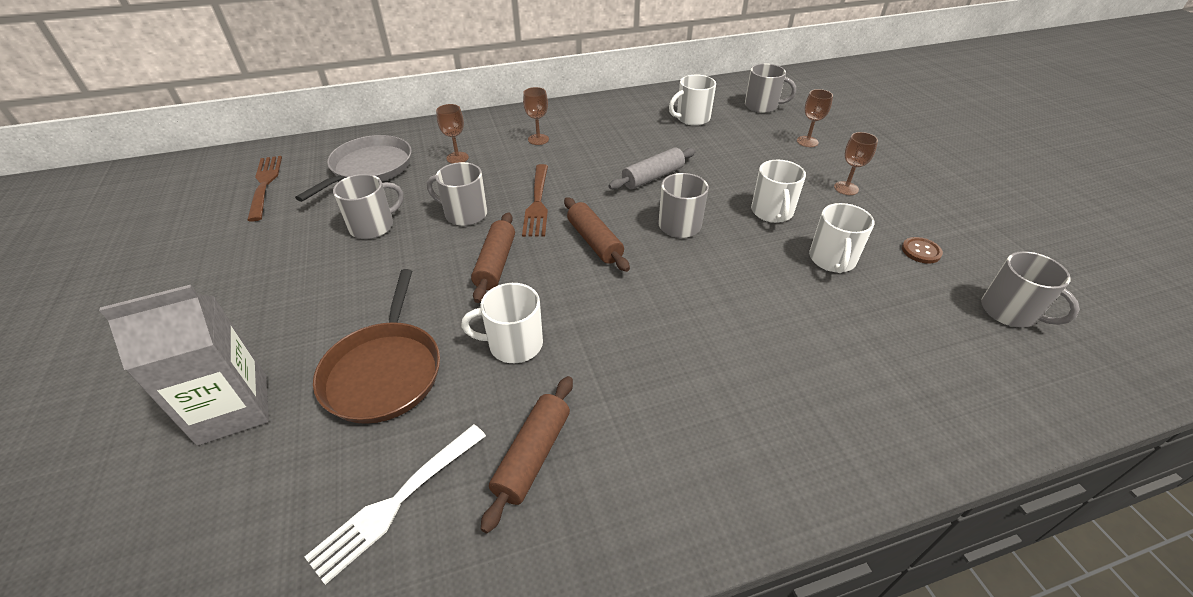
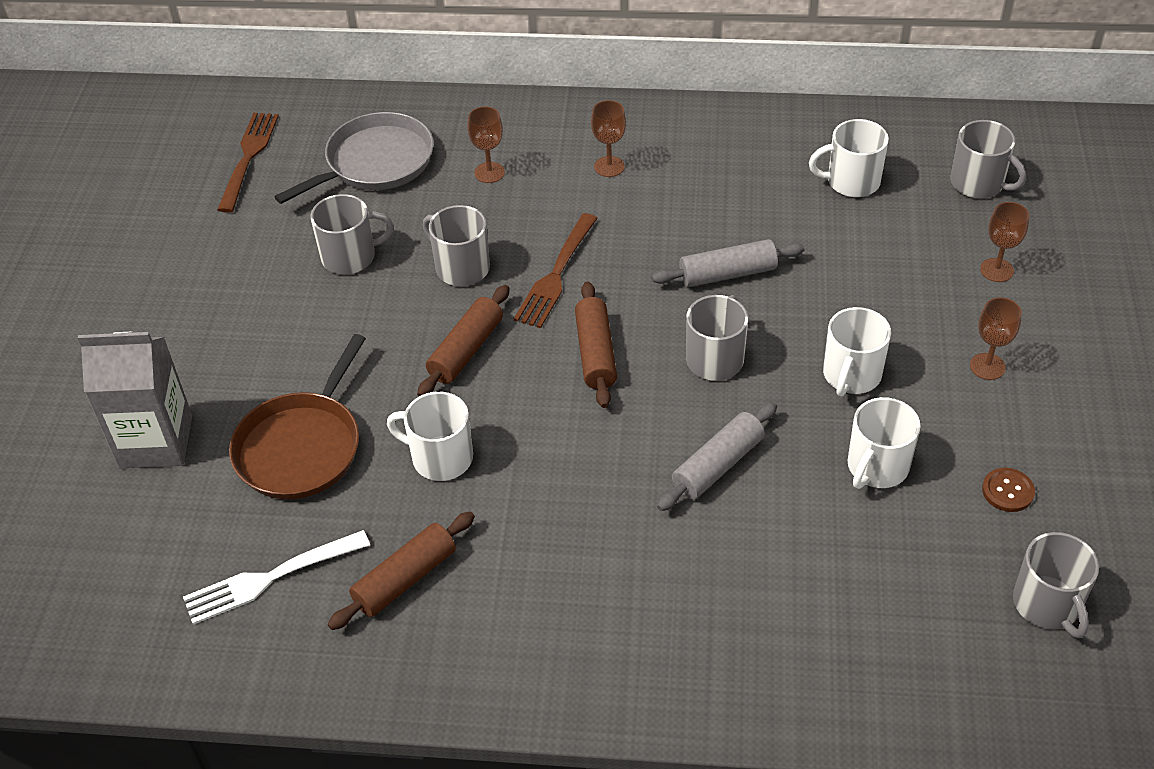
camera: 25 degrees right, 5 degrees up
(729, 289) = (718, 465): none -> grey rolling pin

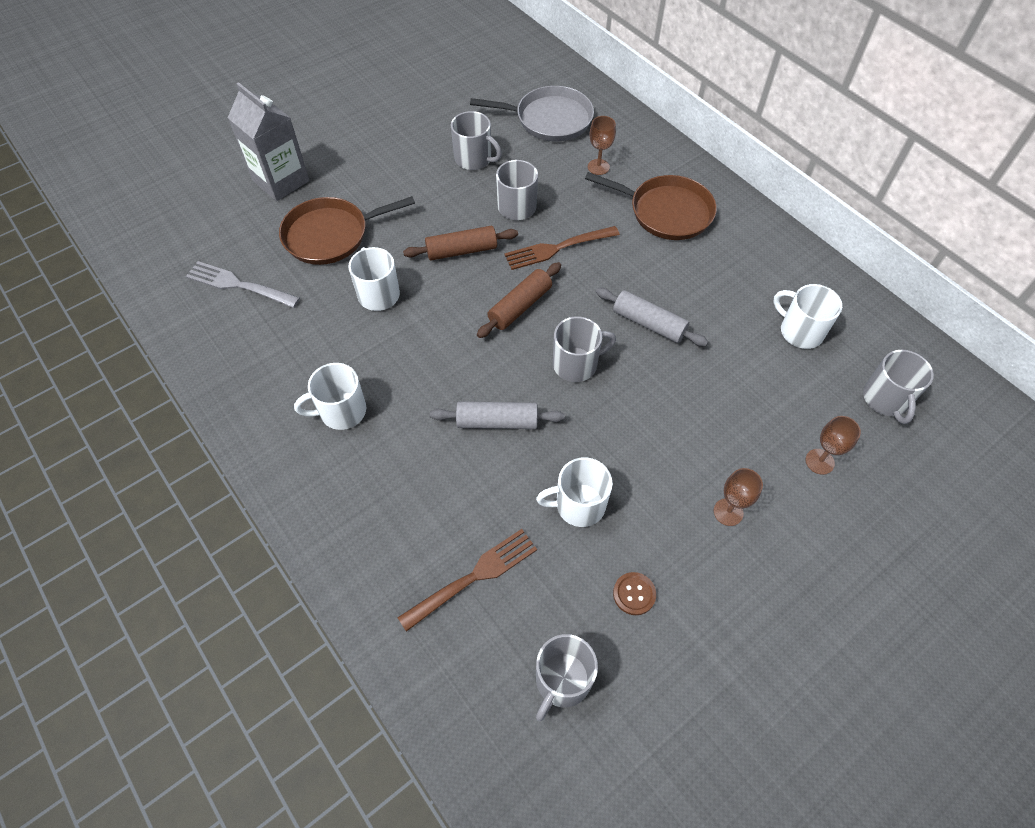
camera: 45 degrees right, 10 degrees up
(248, 158) = (495, 74): brown fork -> brown fork (473, 578)
(271, 577) = (240, 285): white fork -> grey fork
(405, 579) = (286, 338): brown rolling pin -> none
(609, 166) = (666, 212): brown goblet -> brown pan
(851, 375) = (638, 441): white mug -> white mug (341, 411)

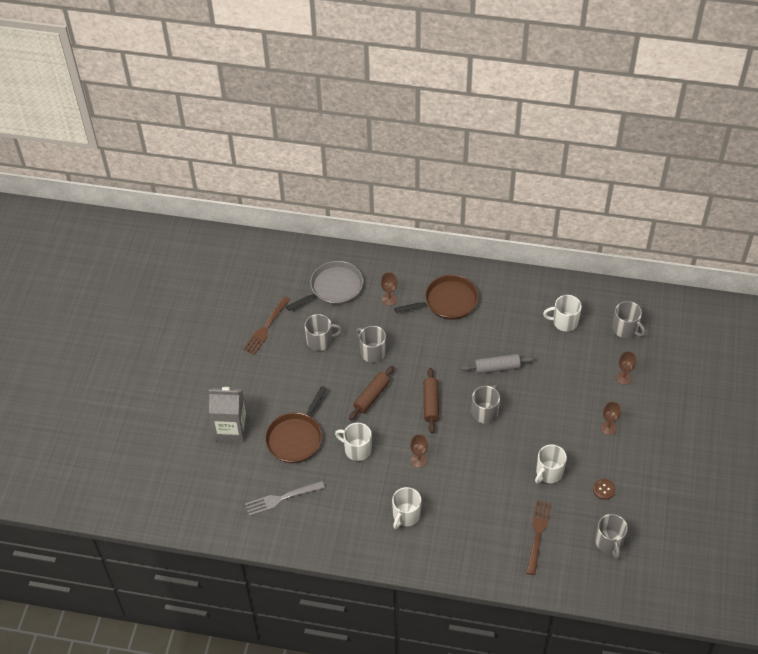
camera: 40 degrees left, 5 degrees down
(431, 359) = (419, 460): none -> brown goblet
(497, 422) = (479, 465): grey rolling pin -> none
(558, 248) = (416, 360): brown fork -> brown fork (266, 327)

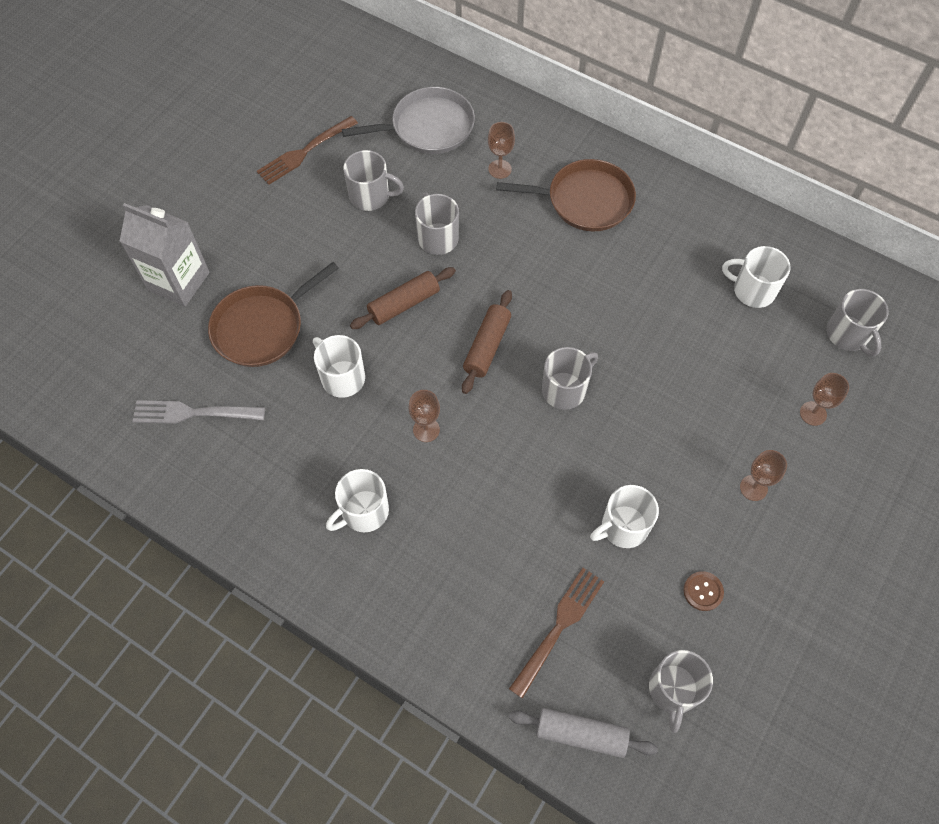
camera: 20 degrees right, 10 degrees up
(497, 368) = (614, 326): grey rolling pin -> grey rolling pin (580, 734)

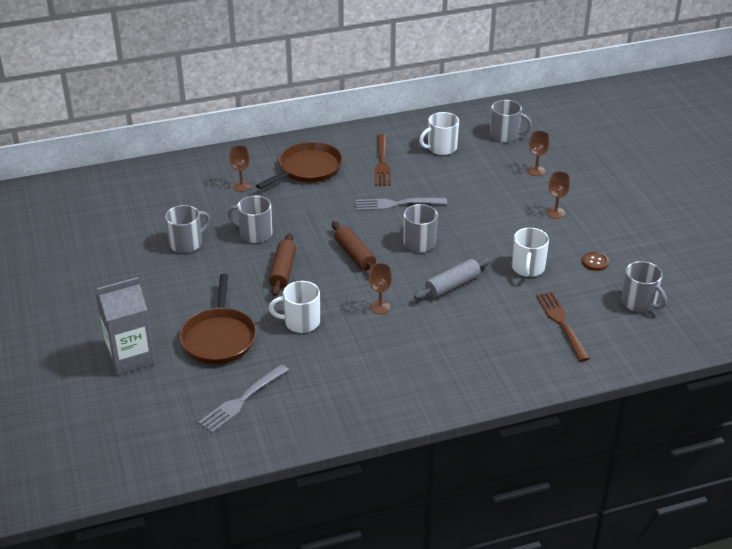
camera: 50 degrees left, 25 degrees down
(305, 151) = (112, 252): brown fork -> brown fork (382, 162)
(364, 512) = (404, 361): white mug -> none
(428, 127) = (171, 195): grey pan -> none
(580, 734) = (631, 349): grey rolling pin -> grey rolling pin (452, 285)
(609, 322) = (397, 204): none -> grey fork

